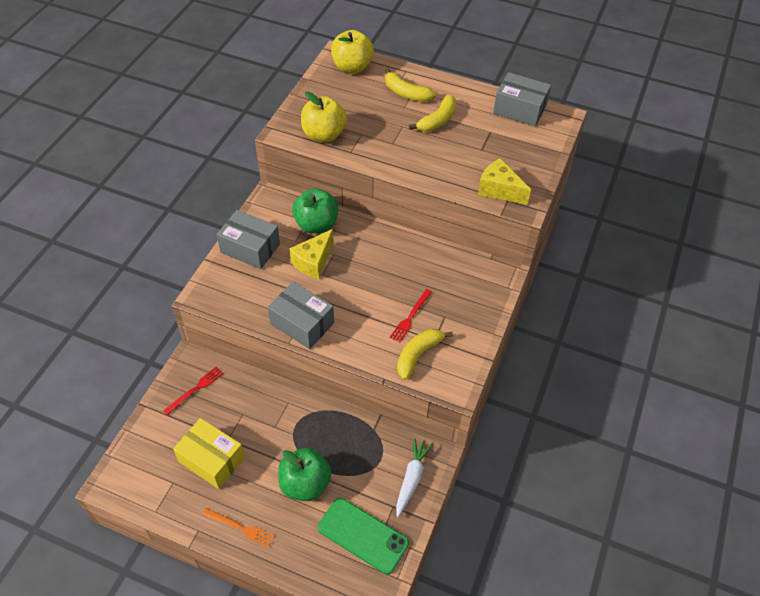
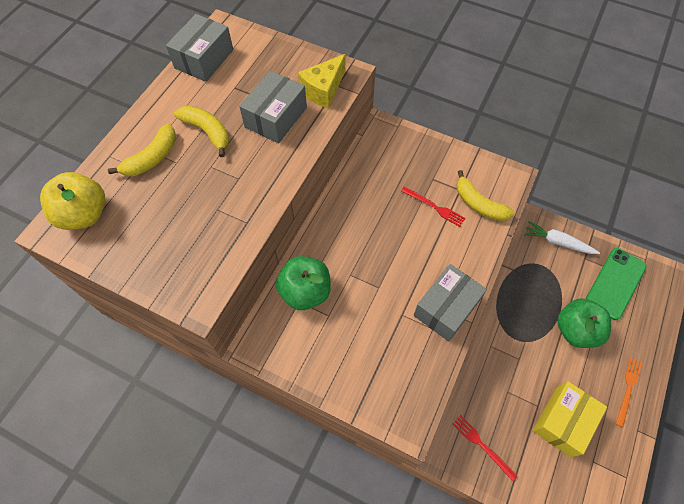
camera: 85 degrees left, 10 degrees up
(250, 248) = (337, 367): grey box -> grey box (276, 117)
(313, 262) = (361, 295): yellow cheese -> none
(324, 135) = (211, 251): yellow apple -> none

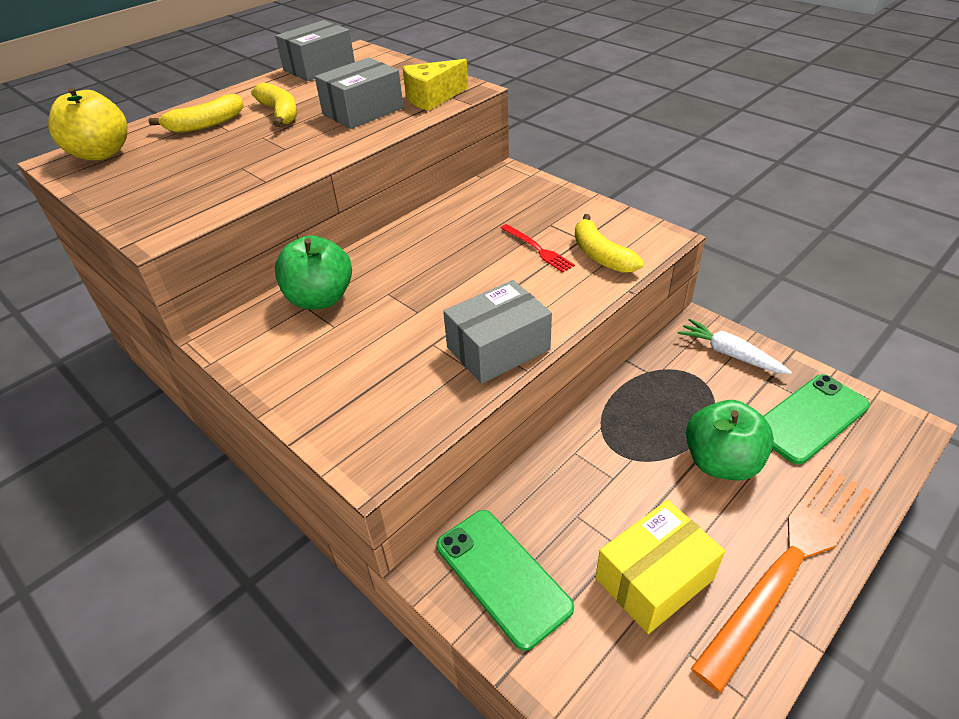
camera: 20 degrees right, 20 degrees down
(482, 445) = (502, 576): red fork -> green phone
(628, 389) = (789, 562): orange fork -> orange fork, size x2.28

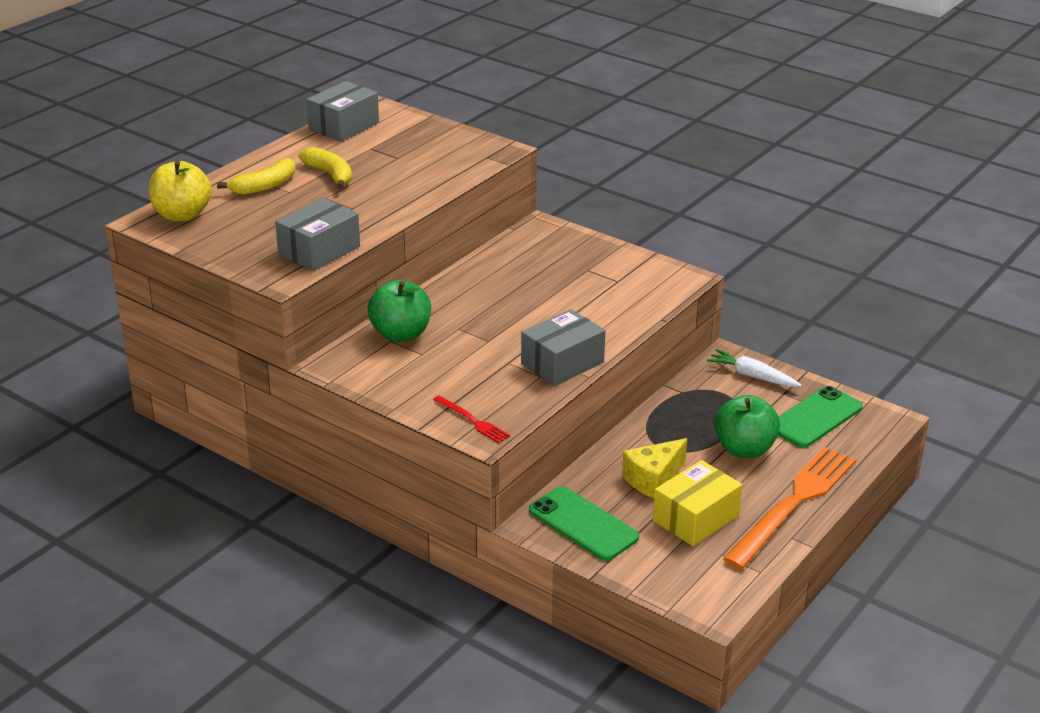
camera: 10 degrees left, 10 degrees down
(363, 111) = (408, 172): grey box -> grey box (319, 250)
(432, 98) = (469, 158): yellow cheese -> yellow cheese (653, 479)
(538, 249) = (580, 290): red fork -> red fork (472, 421)
(600, 255) = (635, 293): yellow banana -> none

